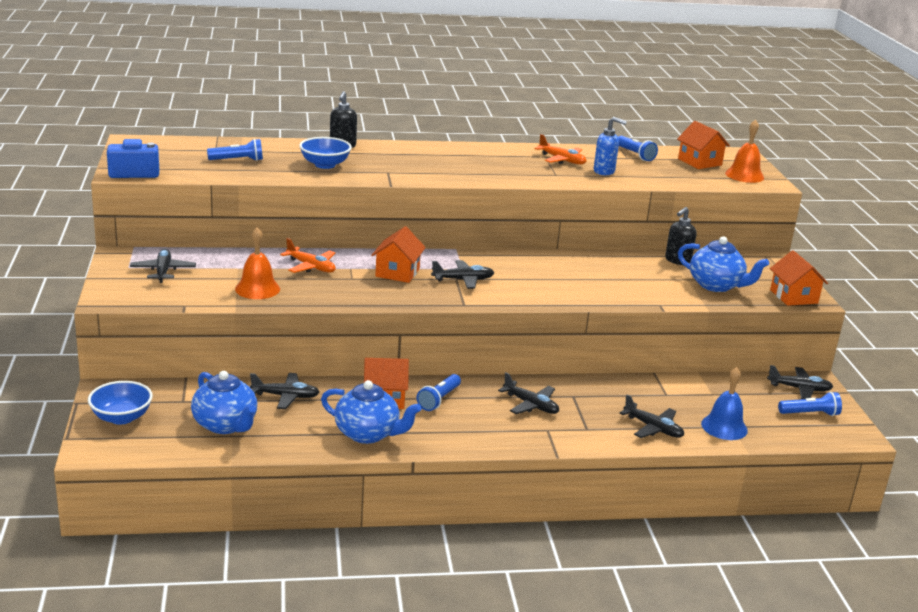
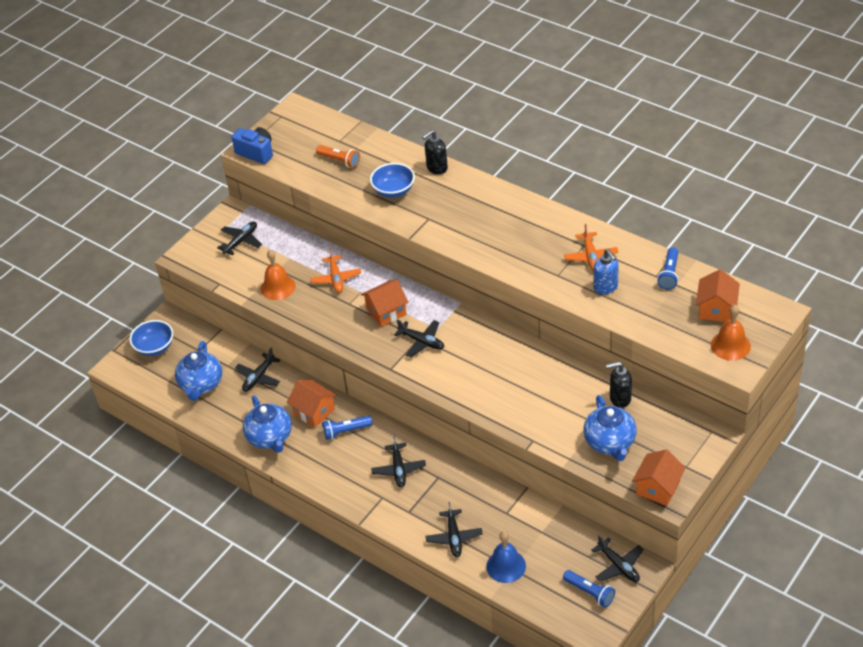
camera: 50 degrees right, 20 degrees up
(238, 160) = (339, 161): blue flashlight -> orange flashlight
(286, 396) = (258, 377): black plane -> black plane turned 75 degrees clockwise

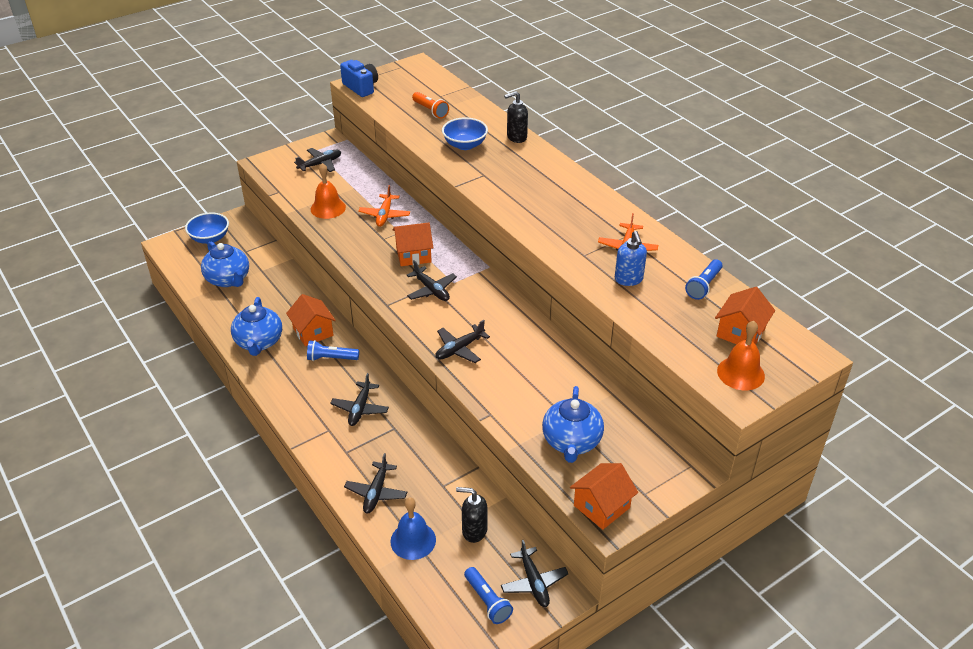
camera: 15 degrees right, 5 degrees down
(201, 384) = (228, 279): blue teapot -> blue teapot turned 60 degrees counterclockwise
(258, 377) = (282, 288): black plane -> black plane (459, 349)
(619, 398) = (604, 401): black soap dispenser -> black soap dispenser (474, 531)

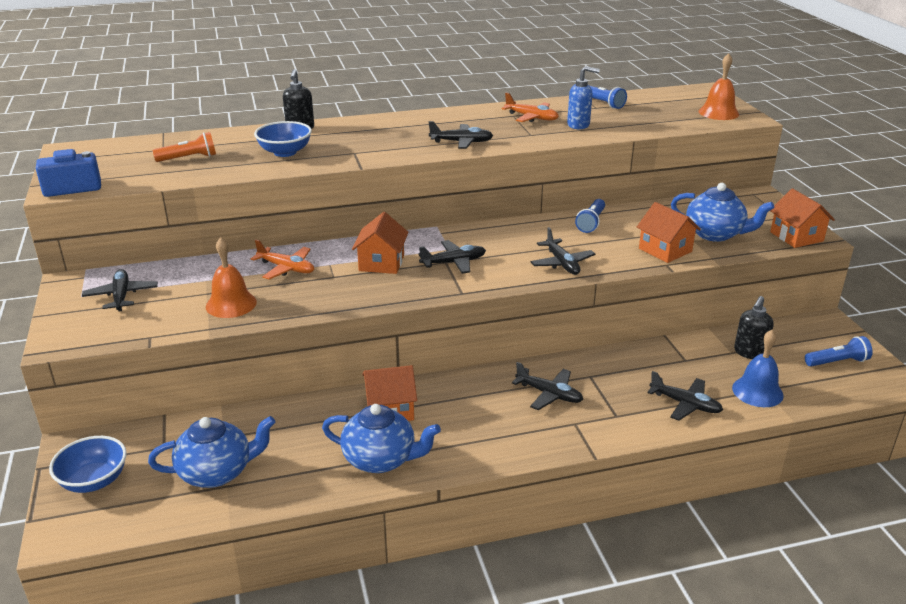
camera: 70 degrees left, 10 degrees down
(331, 358) = (449, 402): blue flashlight -> blue flashlight (591, 223)
(534, 582) = (815, 333): black plane -> black plane (461, 142)
(740, 332) = (669, 103): orange house -> orange house (665, 250)

